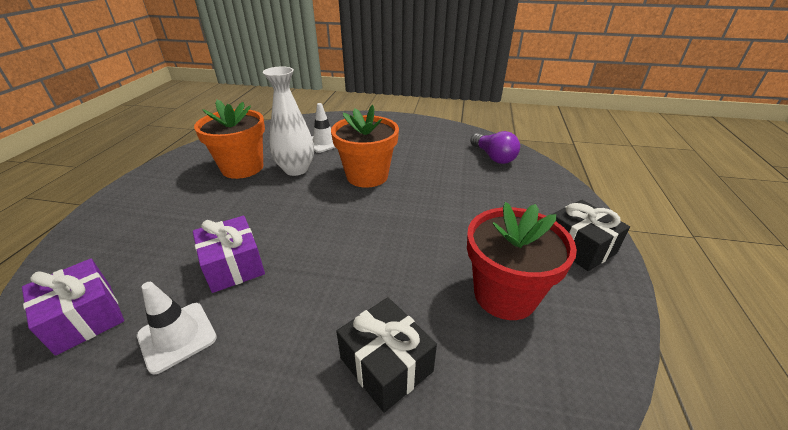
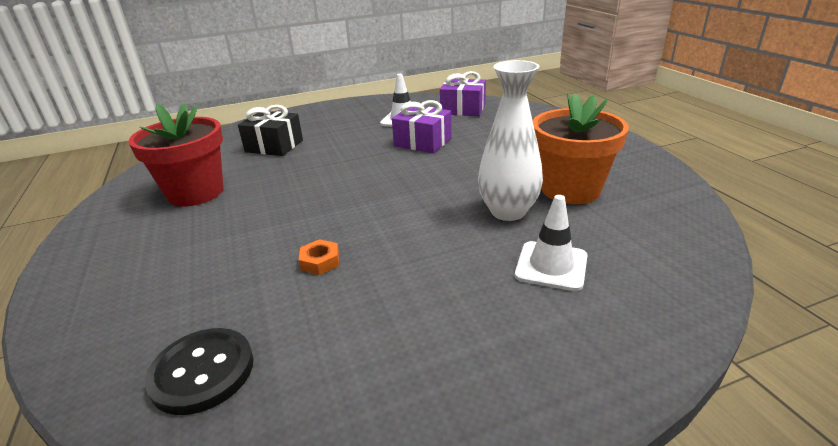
camera: 150 degrees right, 5 degrees down
(367, 176) = (406, 239): orange flower pot -> none
(423, 181) = (320, 261): none -> orange nut
(493, 157) = (202, 372): purple light bulb -> black button
(579, 246) = (99, 253): black gift -> none

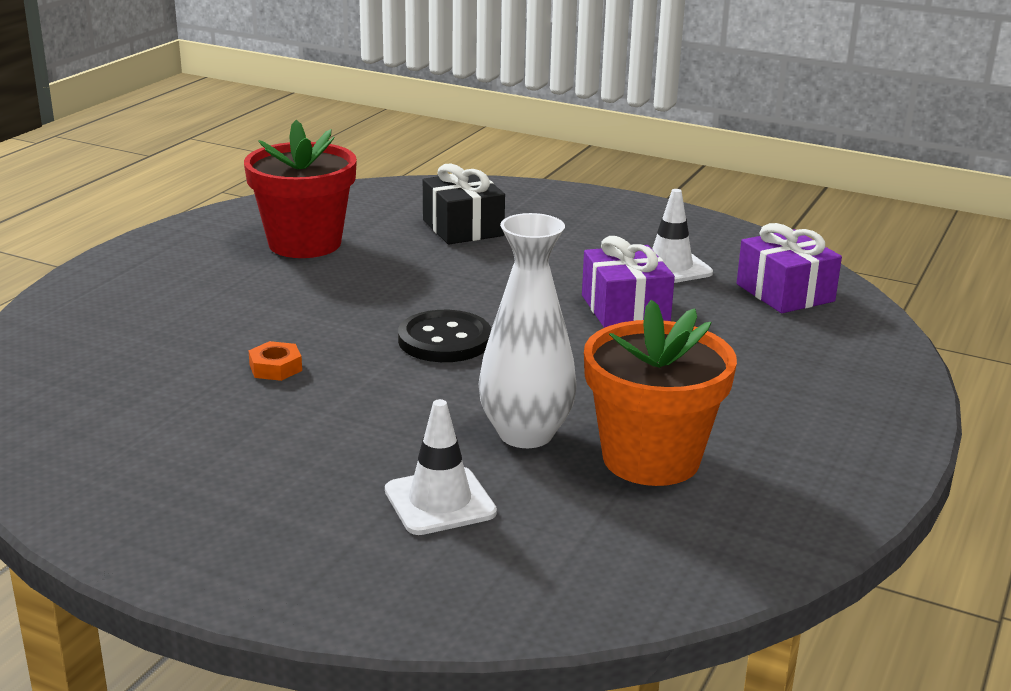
camera: 45 degrees right, 5 degrees down
(202, 372) = (72, 391): black button -> black button (444, 340)

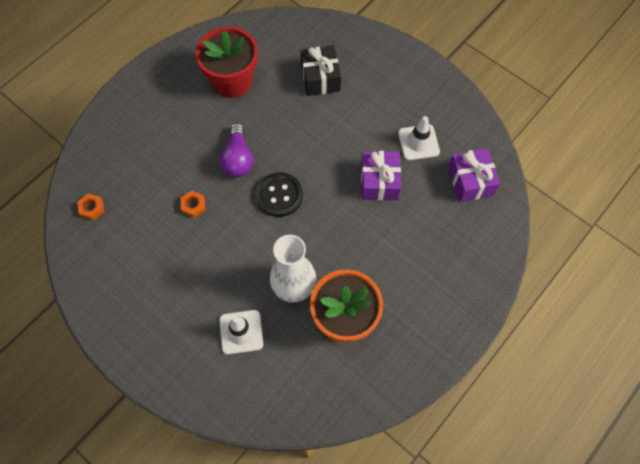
camera: 15 degrees right, 40 degrees up
(55, 393) = (92, 208): none -> orange nut
(347, 312) = (238, 159): none -> purple light bulb

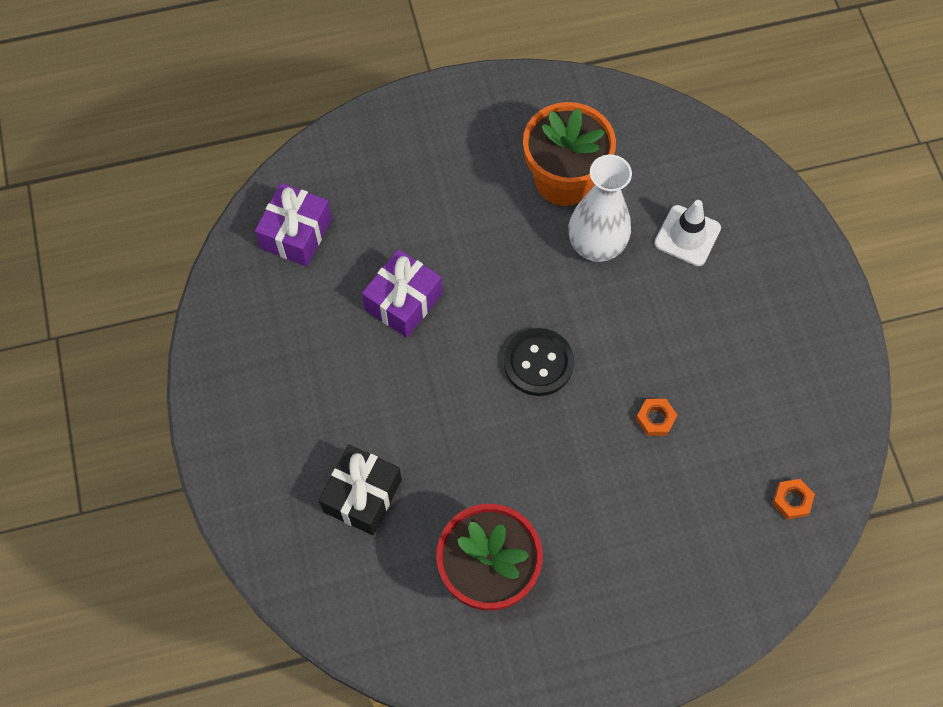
camera: 145 degrees left, 0 degrees up
(238, 159) = (558, 446): purple light bulb -> none
(418, 142) = (313, 319): white traffic cone -> none

